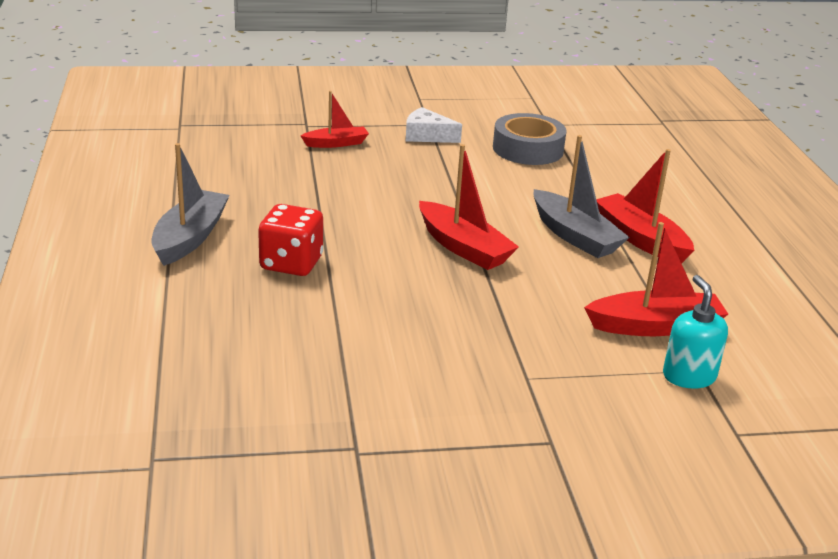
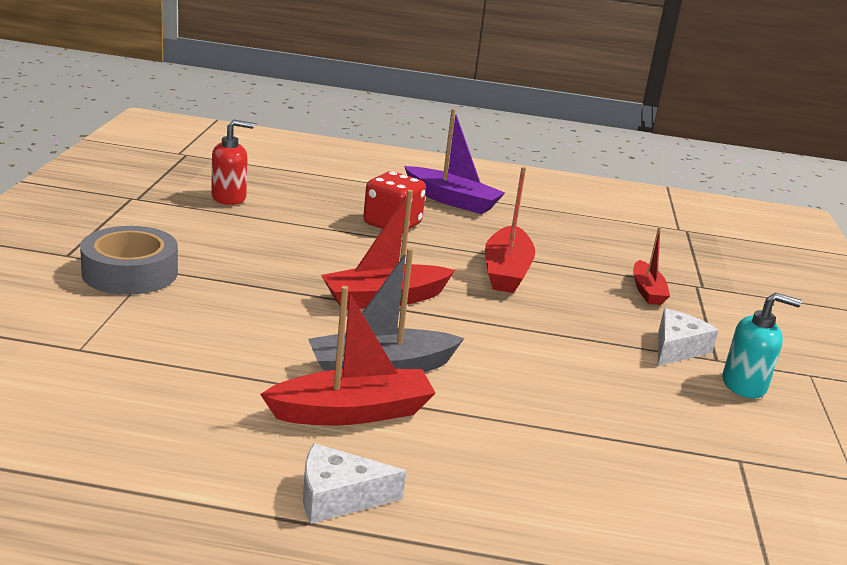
camera: 105 degrees right, 5 degrees down
(190, 237) = (452, 200): grey boat -> purple boat
(297, 378) = (229, 198): none -> red soap dispenser
(528, 149) = (639, 411): grey tape -> grey tape (130, 272)
(655, 326) = (168, 353): red boat -> red boat (506, 271)
(688, 376) = (75, 340): turquoise soap dispenser -> turquoise soap dispenser (744, 385)
(727, 232) = (338, 497): none -> white cheese

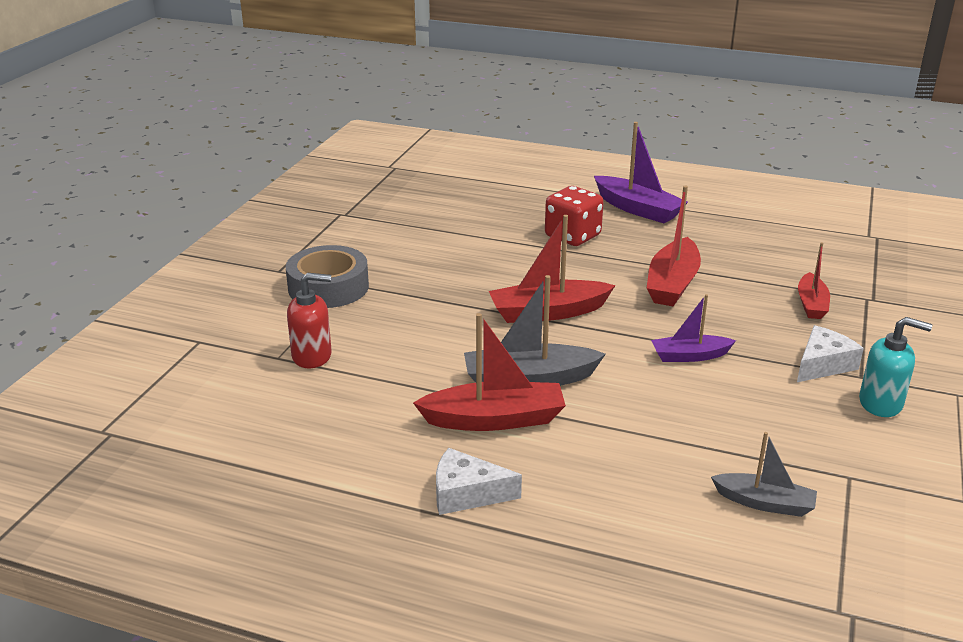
camera: 15 degrees right, 5 degrees up
(229, 198) = (426, 212): red soap dispenser -> red soap dispenser (312, 356)
(544, 341) = (689, 356): none -> purple boat
(665, 491) = (764, 503): none -> grey boat

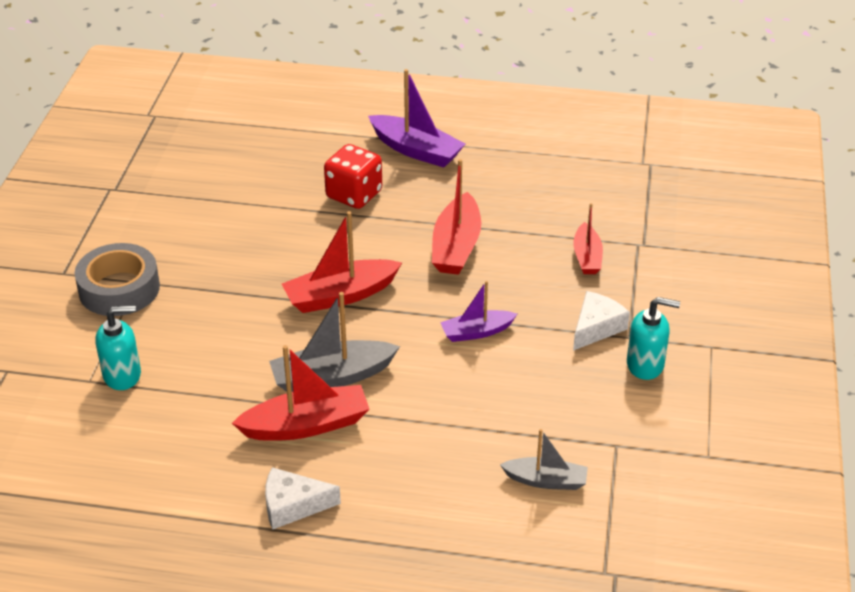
camera: 10 degrees left, 10 degrees up
(312, 356) = (122, 375): red soap dispenser -> turquoise soap dispenser

